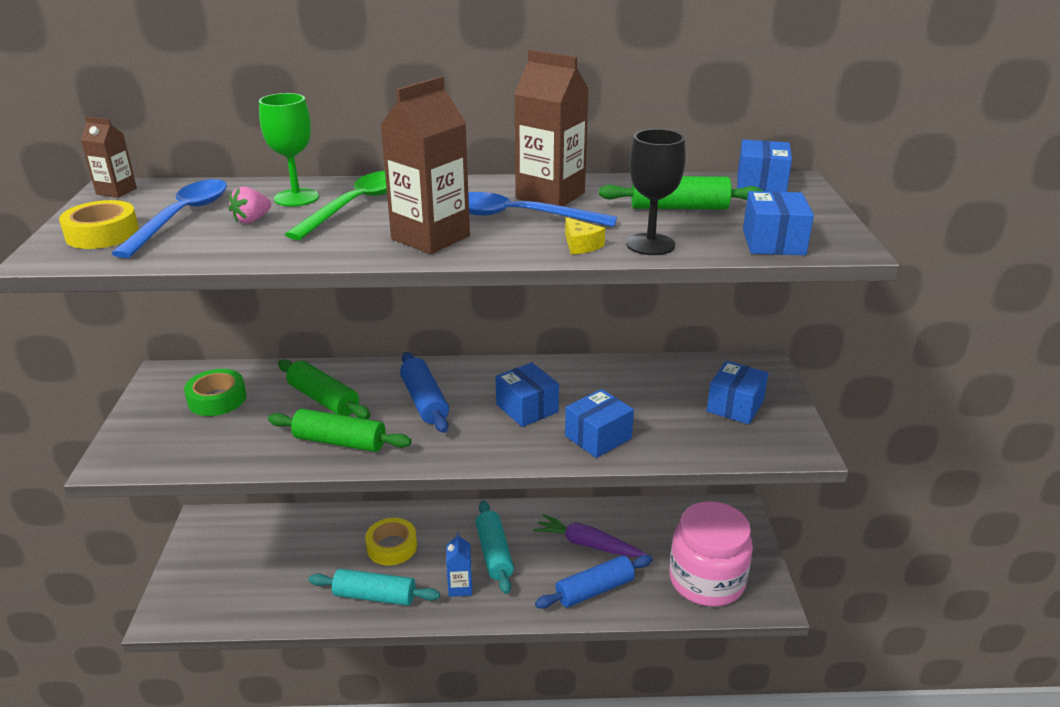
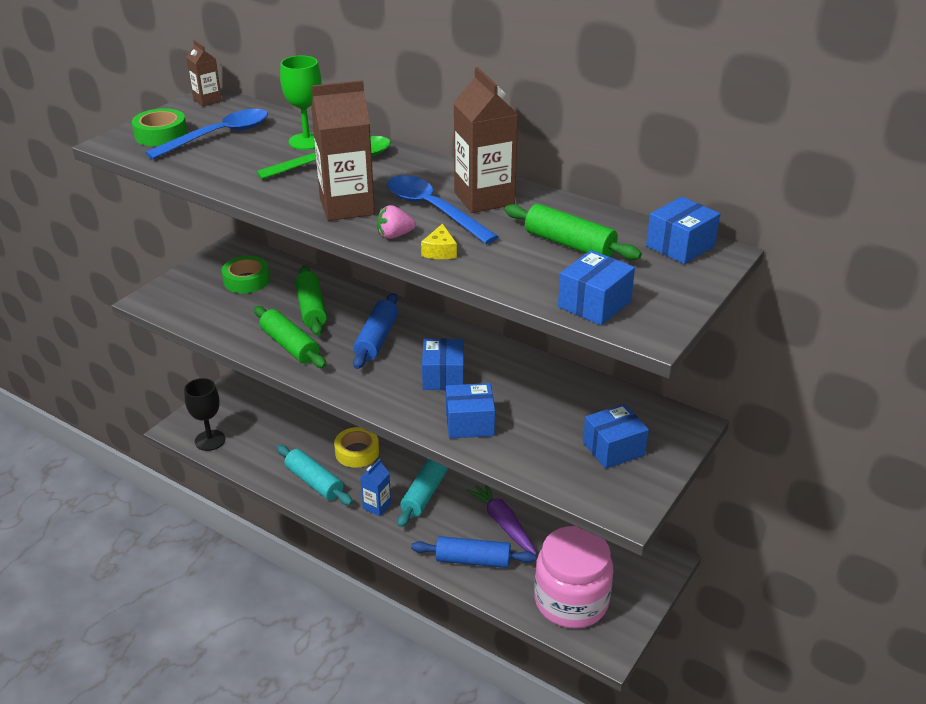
camera: 35 degrees right, 5 degrees up
(102, 234) = (161, 134): yellow tape -> green tape
(252, 220) = (256, 152): pink strawberry -> pink strawberry (394, 235)
(650, 244) = (492, 269): black goblet -> black goblet (210, 440)

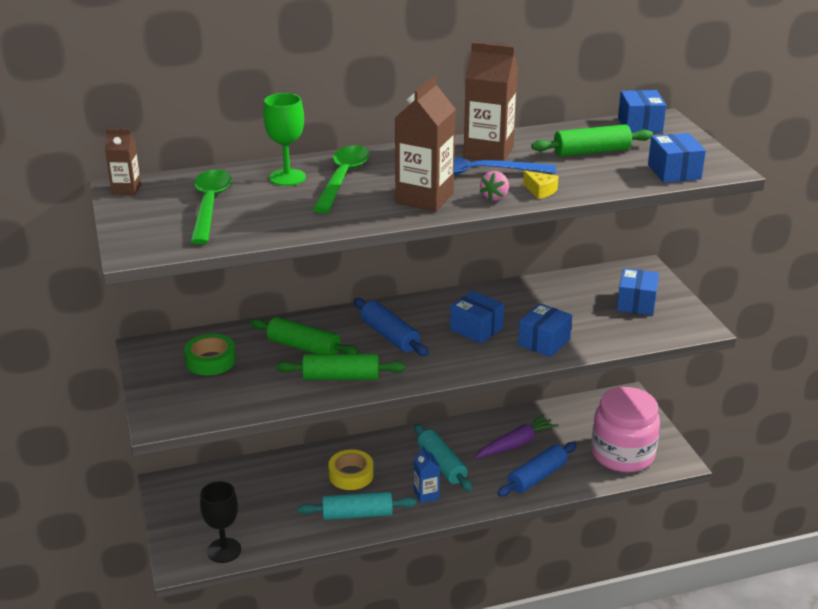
camera: 50 degrees left, 5 degrees down
(161, 134) = (159, 227): green tape -> none
(218, 136) = (210, 206): blue spoon -> green spoon
(502, 523) = (516, 444): purple carrot -> purple carrot turned 135 degrees clockwise

